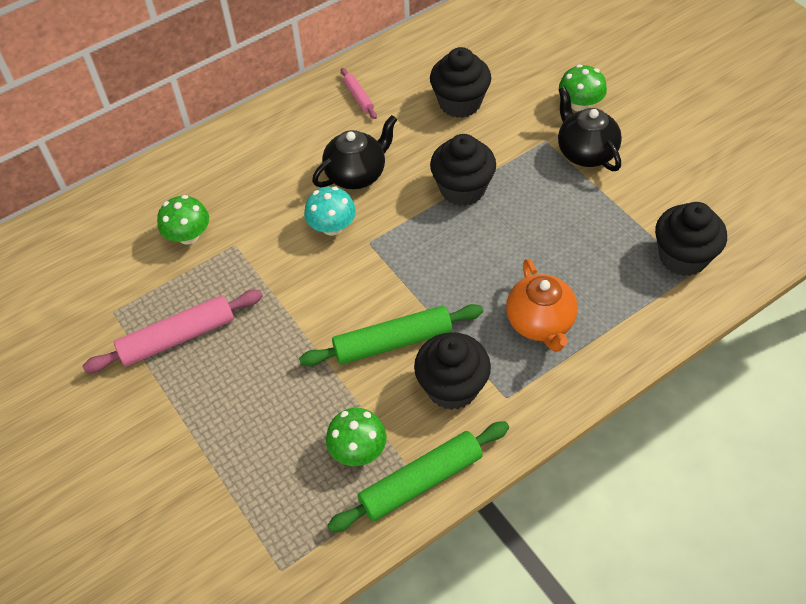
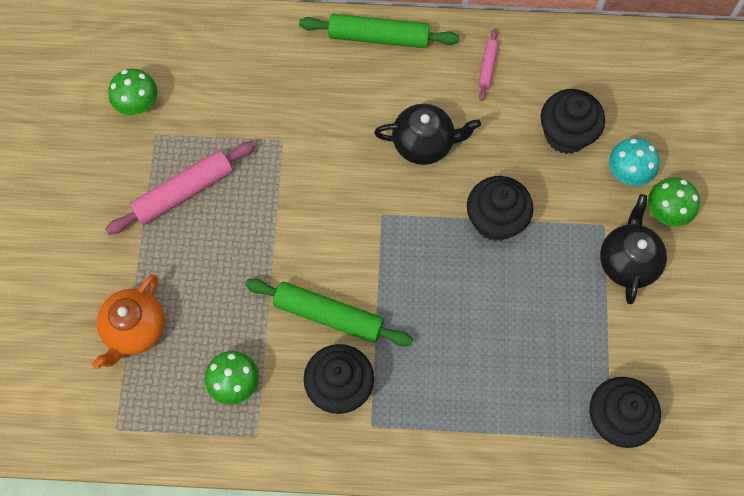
camera: 35 degrees right, 15 degrees up
(177, 337) = (183, 191): pink rolling pin -> pink rolling pin turned 45 degrees counterclockwise
(188, 236) = (255, 106): green mushroom -> green mushroom (138, 103)
(332, 227) = (366, 179): turquoise mushroom -> turquoise mushroom (628, 172)
(421, 481) = (257, 441): green rolling pin -> green rolling pin (379, 37)
(540, 323) = (450, 386): orange teapot -> orange teapot (135, 329)

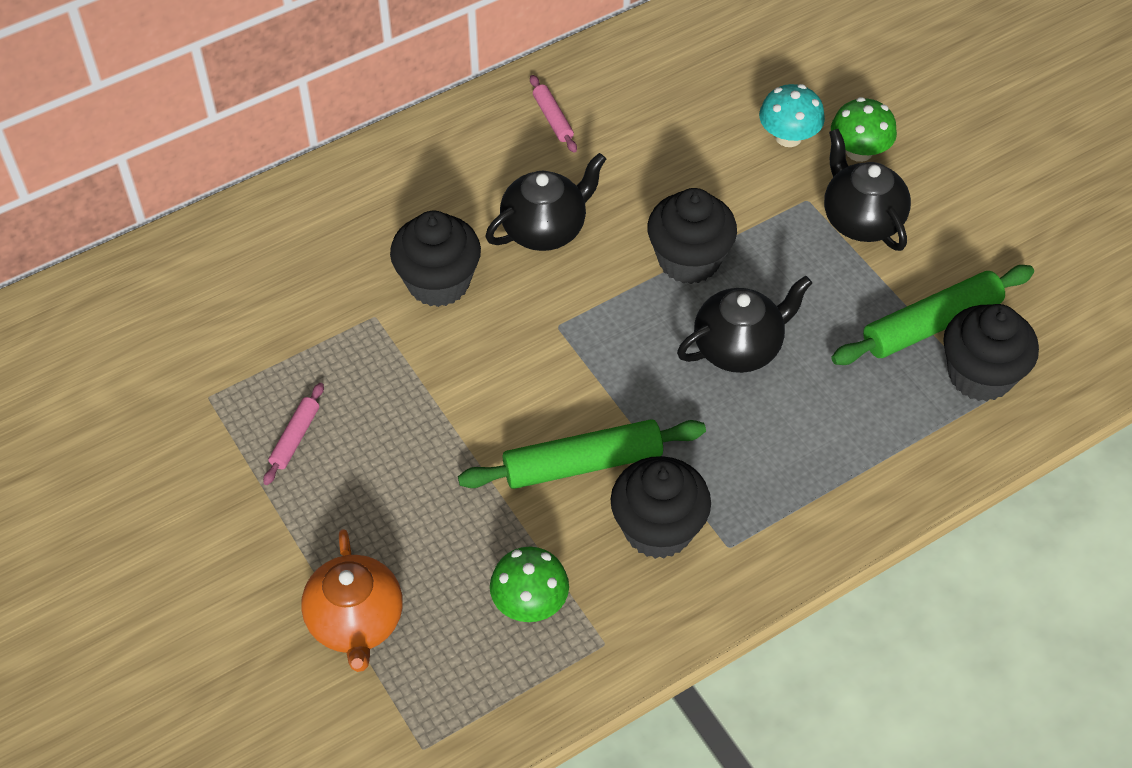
camera: 35 degrees left, 15 degrees down
(138, 103) = (157, 376): green mushroom -> none
(183, 191) = (295, 437): pink rolling pin -> pink rolling pin, size x0.51
(379, 37) = (403, 153): green rolling pin -> green rolling pin (931, 324)
(479, 300) = (739, 348): none -> black teapot
(566, 134) = (693, 137): black cupcake -> black cupcake (438, 282)

